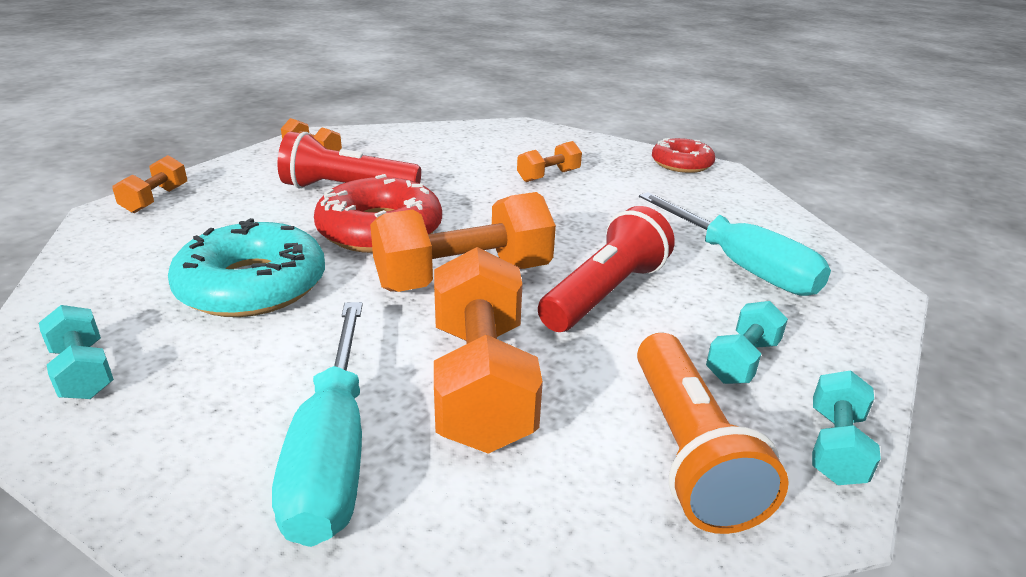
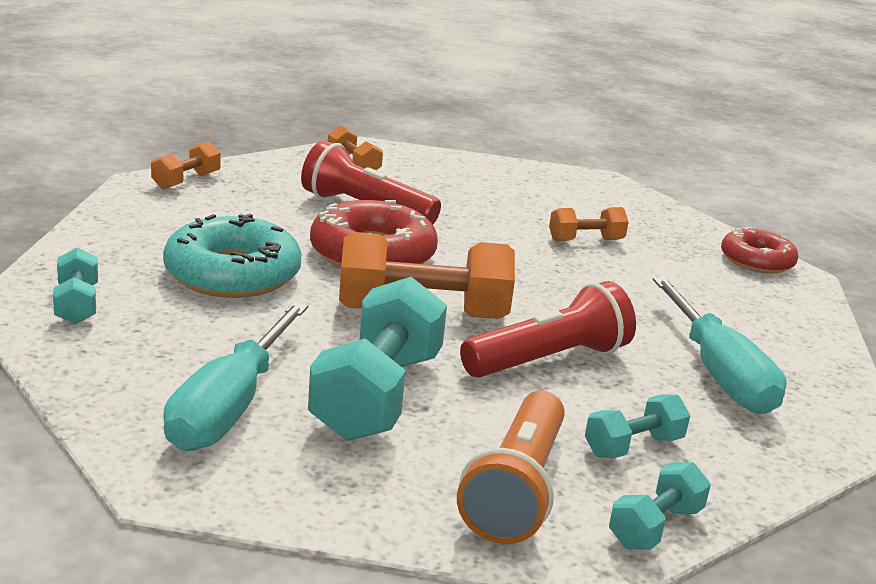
camera: 20 degrees right, 5 degrees down
(481, 382) = (377, 395): orange dumbbell -> turquoise dumbbell

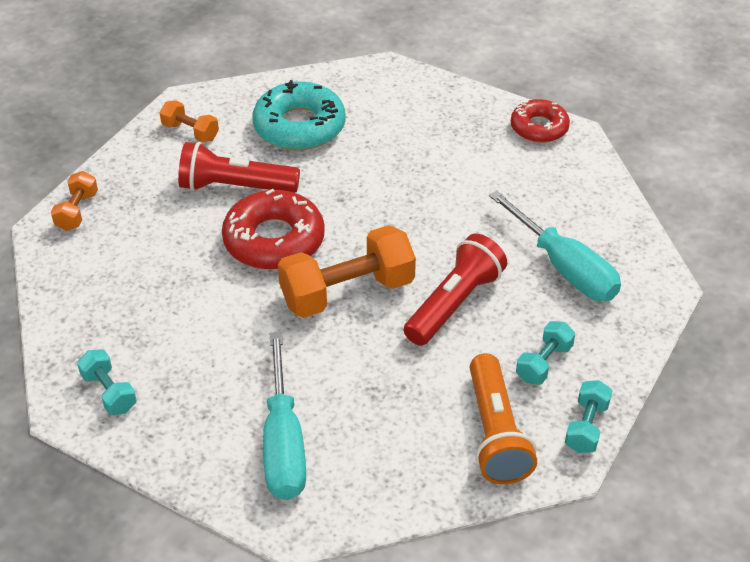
camera: 20 degrees left, 20 degrees up
(232, 274) = (192, 309): turquoise donut -> turquoise donut (299, 126)
(377, 395) = (367, 389): turquoise dumbbell -> none
(585, 240) = (413, 155): orange dumbbell -> none

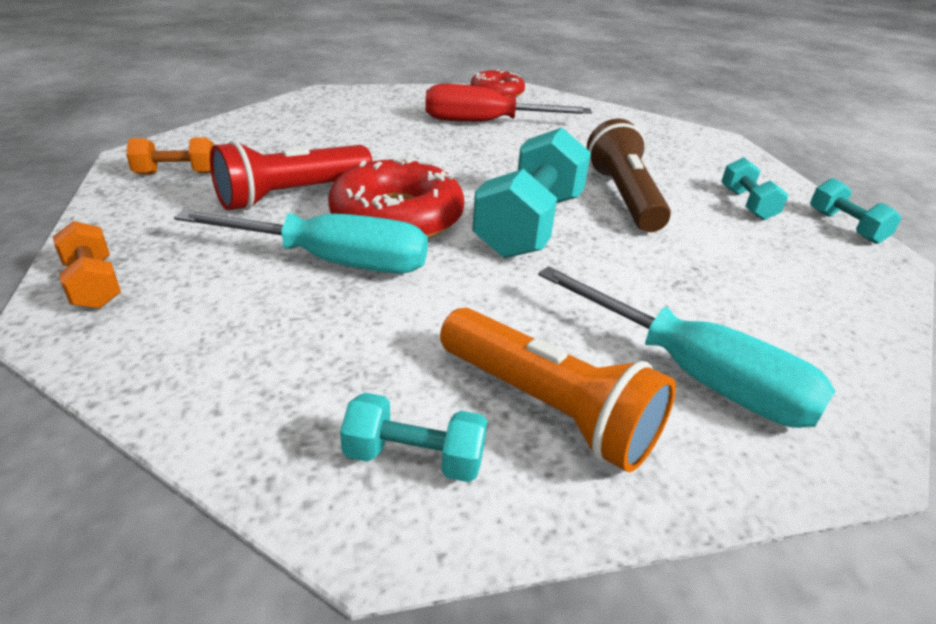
camera: 45 degrees left, 10 degrees down
(299, 126) = (298, 139): turquoise donut -> none
(347, 292) = (530, 225): orange dumbbell -> turquoise dumbbell
(454, 303) = (624, 197): red flashlight -> brown flashlight
(469, 167) = (486, 122): none -> red screwdriver
(495, 433) = (813, 262): orange flashlight -> orange flashlight (547, 408)
(563, 267) = (649, 150): turquoise screwdriver -> turquoise screwdriver (332, 261)

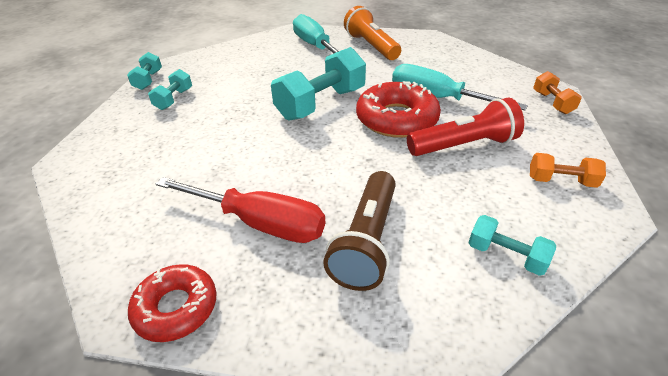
camera: 155 degrees left, 5 degrees up
(414, 458) = (416, 43): turquoise dumbbell -> turquoise dumbbell (506, 255)
(624, 197) = (242, 114): brown flashlight -> brown flashlight (366, 241)

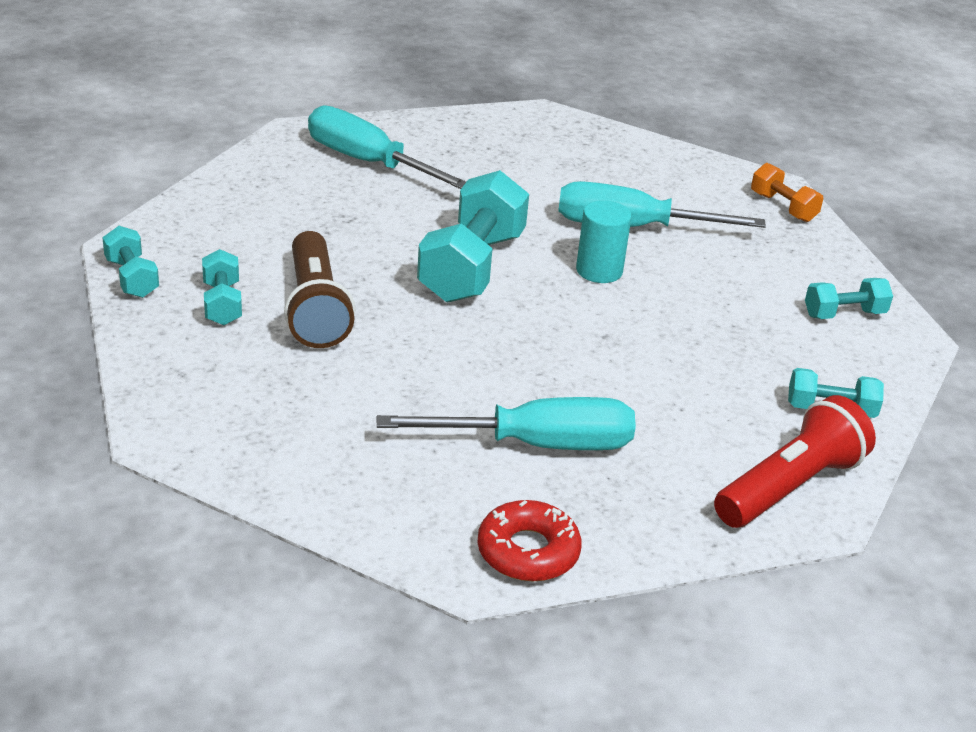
camera: 30 degrees left, 5 degrees down
(258, 223) = (536, 444): red screwdriver -> turquoise screwdriver
(366, 241) = (678, 432): brown flashlight -> brown flashlight (315, 309)
(371, 46) = (464, 148): orange flashlight -> none
(396, 119) = (599, 270): red donut -> turquoise cylinder
(464, 146) = (711, 292): red flashlight -> red flashlight (790, 487)
(561, 181) = (844, 314): orange dumbbell -> turquoise dumbbell

